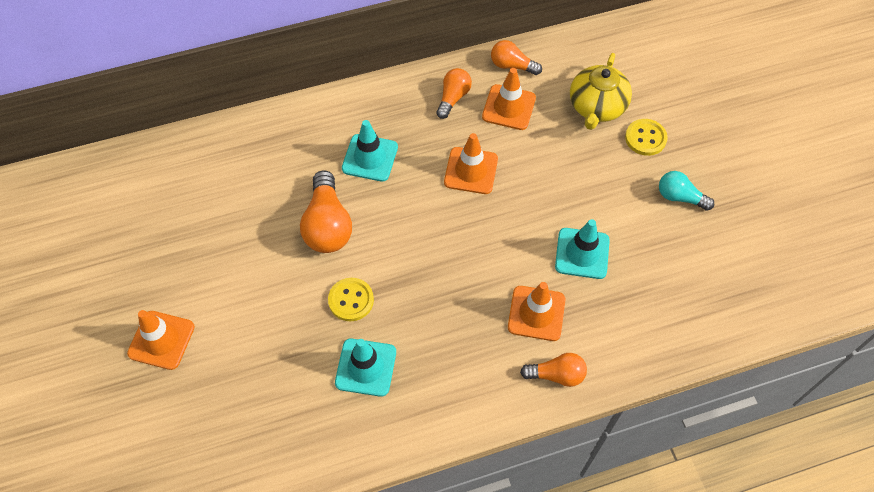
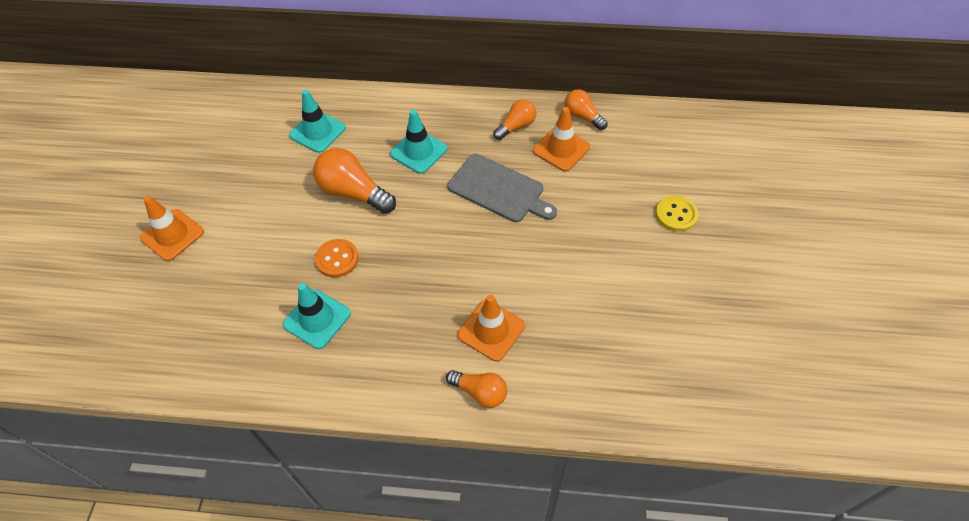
camera: 25 degrees right, 5 degrees down
(327, 225) = (353, 192): orange light bulb -> orange light bulb turned 105 degrees clockwise
(351, 300) = (337, 259): yellow button -> orange button
(471, 171) = (499, 189): orange traffic cone -> grey cutting board
(582, 253) = (562, 294): turquoise traffic cone -> turquoise traffic cone (317, 132)
(596, 107) = (643, 173): yellow teapot -> none
(680, 197) = (683, 277): turquoise light bulb -> none

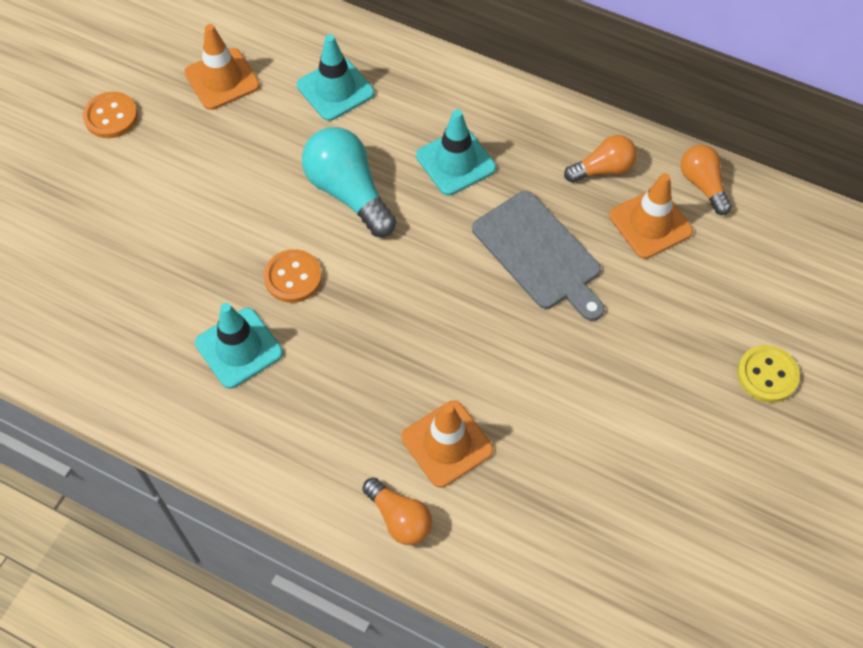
camera: 20 degrees right, 5 degrees up
(161, 197) = (111, 116): none -> orange button
(172, 235) = (107, 173): orange traffic cone -> orange traffic cone (222, 79)
(353, 192) = (348, 192): orange light bulb -> turquoise light bulb

